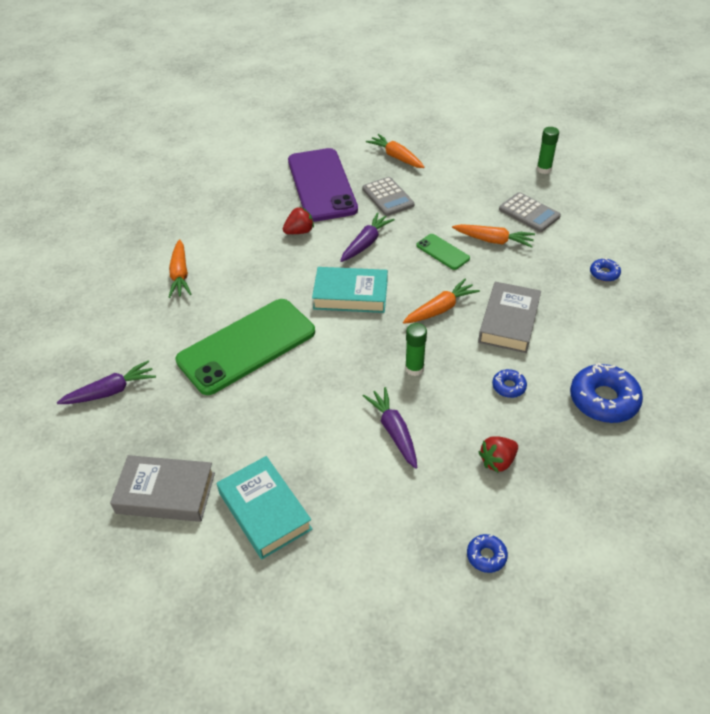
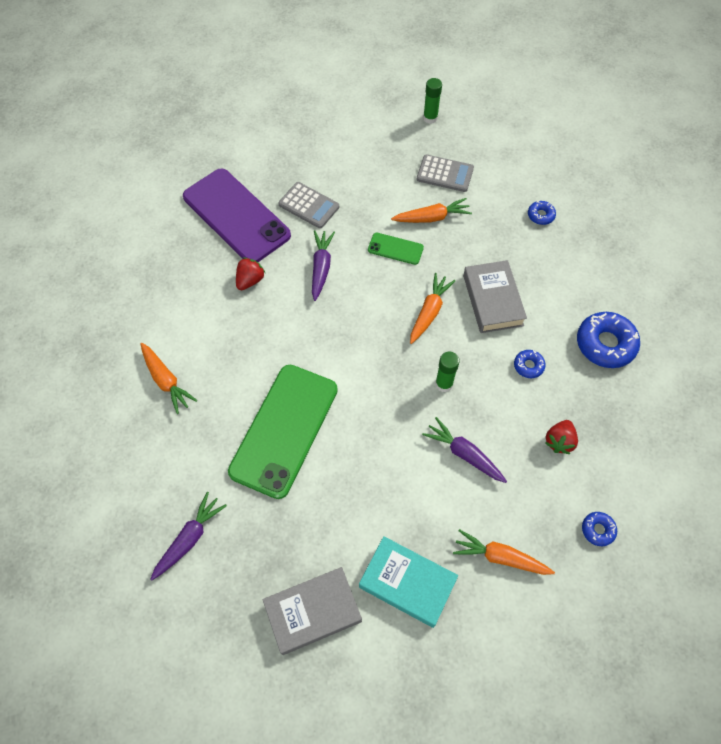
camera: 30 degrees left, 15 degrees up
(350, 295) = (343, 332): turquoise book -> none
(396, 157) = (287, 154): orange carrot -> orange carrot (500, 557)

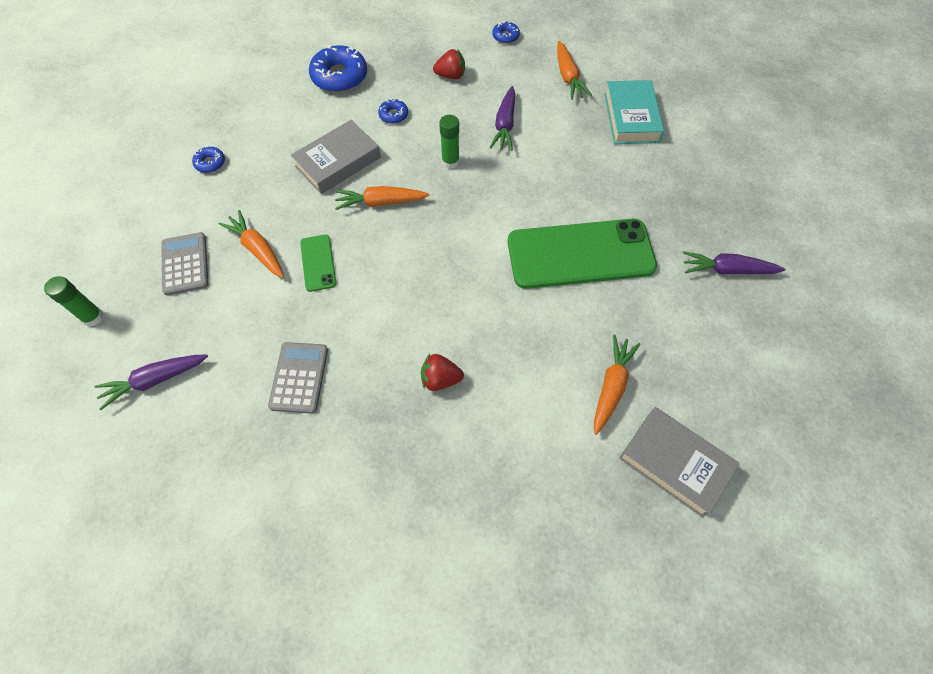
camera: 120 degrees left, 0 degrees up
(236, 216) = (357, 452): purple phone -> none
(313, 612) = (700, 161): grey book -> grey book (674, 463)
(321, 267) = (381, 318): purple carrot -> purple carrot (155, 380)

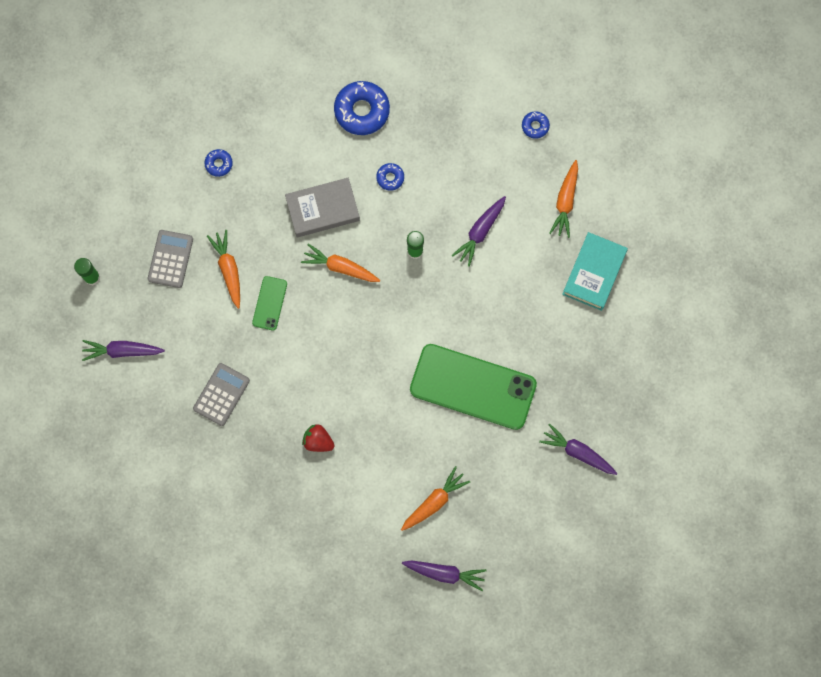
camera: 25 degrees right, 15 degrees up
(451, 76) = (461, 153): red strawberry -> none
(674, 463) = (445, 573): grey book -> purple carrot

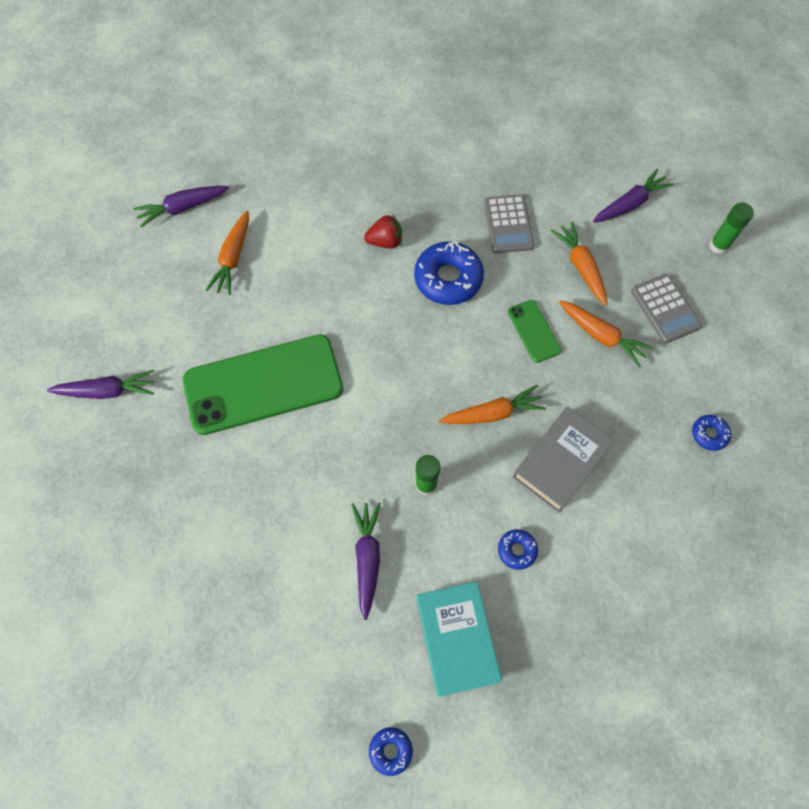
camera: 145 degrees right, 10 degrees down
(362, 110) = (613, 611): blue donut -> blue donut (448, 278)
(565, 202) = (287, 670): orange carrot -> orange carrot (580, 267)
(594, 273) = (198, 602): turquoise book -> turquoise book (457, 639)

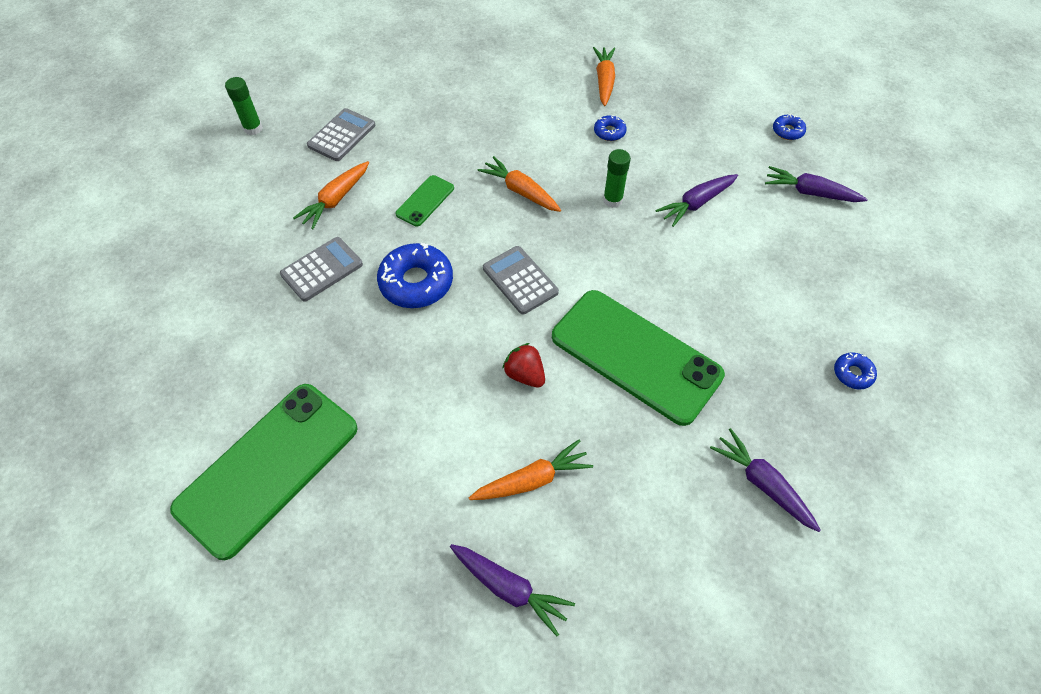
camera: 125 degrees left, 10 degrees down
(362, 129) = (268, 468): none -> green phone
(385, 241) = (410, 354): red strawberry -> red strawberry (525, 374)
(395, 350) = (520, 280): none -> grey calculator
(457, 639) = (694, 133): turquoise book -> none
(561, 461) = (524, 138): grey book -> none
(601, 336) = (397, 160): orange carrot -> orange carrot (604, 81)
(630, 204) = (240, 197): purple carrot -> purple carrot (810, 192)
(709, 434) = (435, 77): blue donut -> blue donut (852, 374)

